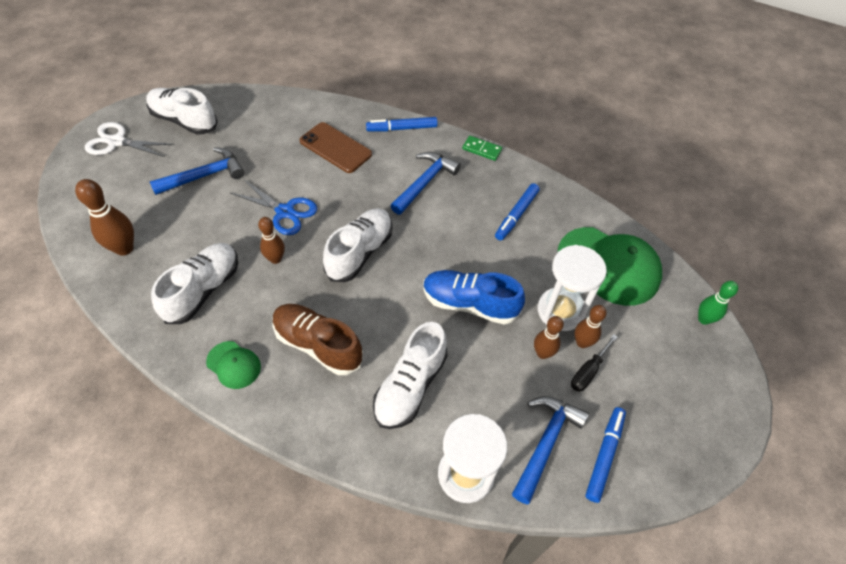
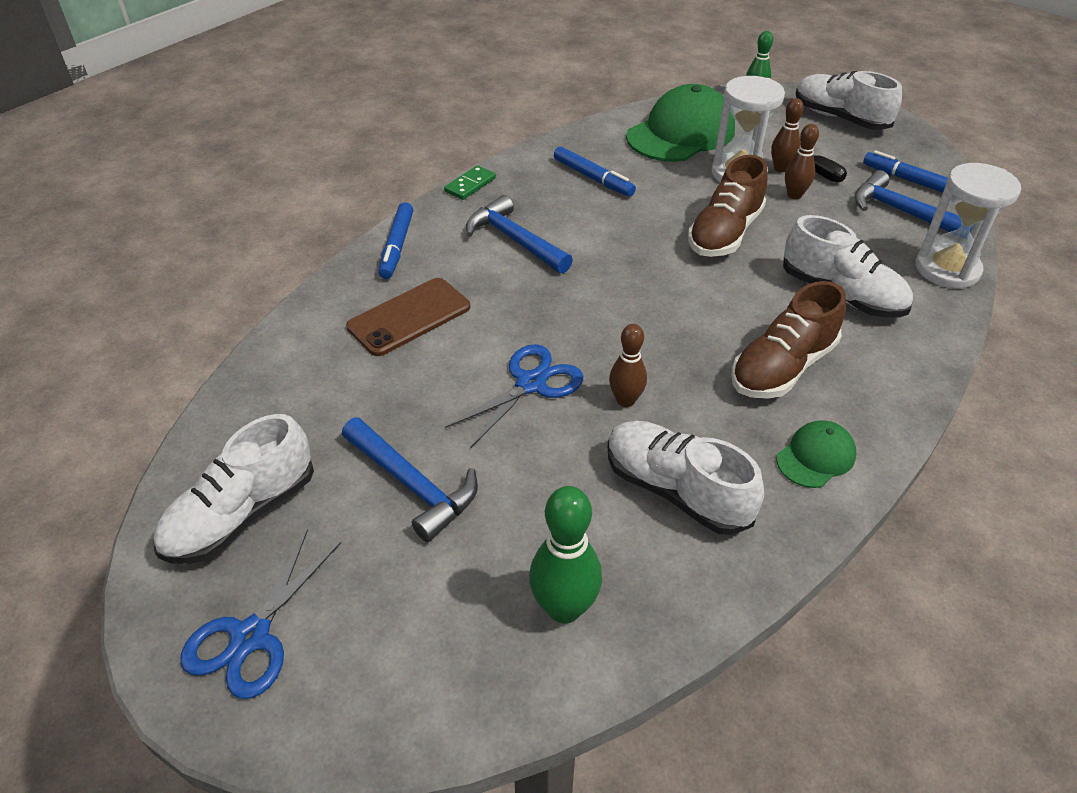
camera: 75 degrees left, 10 degrees down
(117, 142) = (251, 636): white scissors -> blue scissors
(124, 248) = (564, 608): brown bowling pin -> green bowling pin
(204, 176) = (412, 485): blue hammer -> blue hammer turned 150 degrees clockwise
(360, 252) = (628, 313): white shoe -> white shoe (839, 118)
(469, 304) = (724, 233): blue shoe -> brown shoe

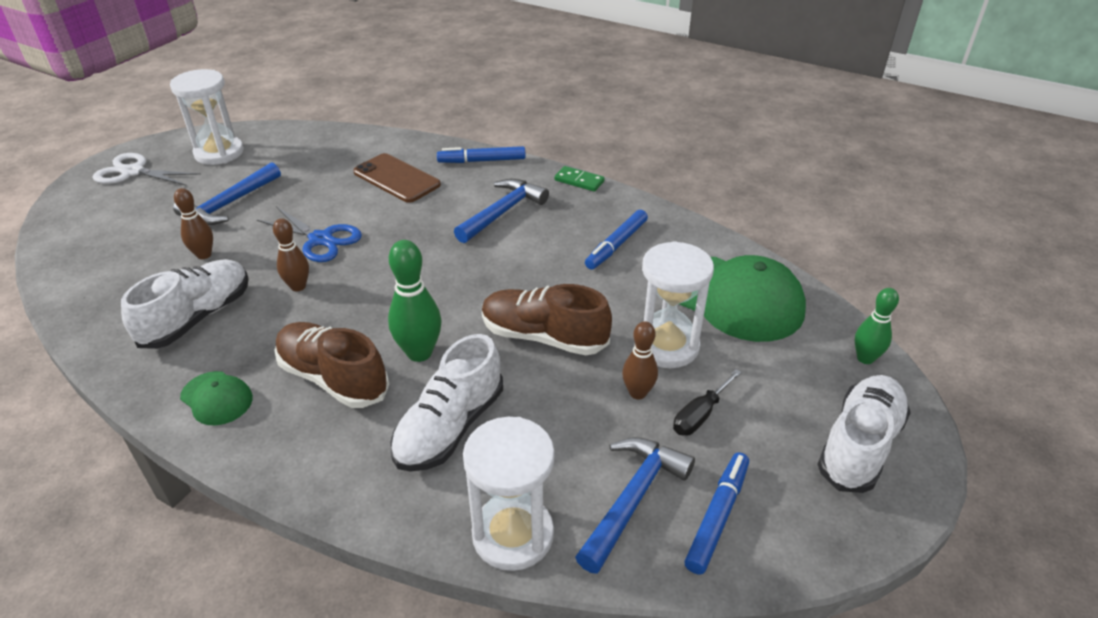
camera: 80 degrees right, 5 degrees down
(241, 515) = (219, 153): white shoe -> white hourglass
(251, 636) = (133, 172): blue scissors -> white scissors
(564, 608) = (111, 274): green bowling pin -> green bowling pin (419, 353)
(781, 168) = (694, 382): brown bowling pin -> brown bowling pin (204, 255)

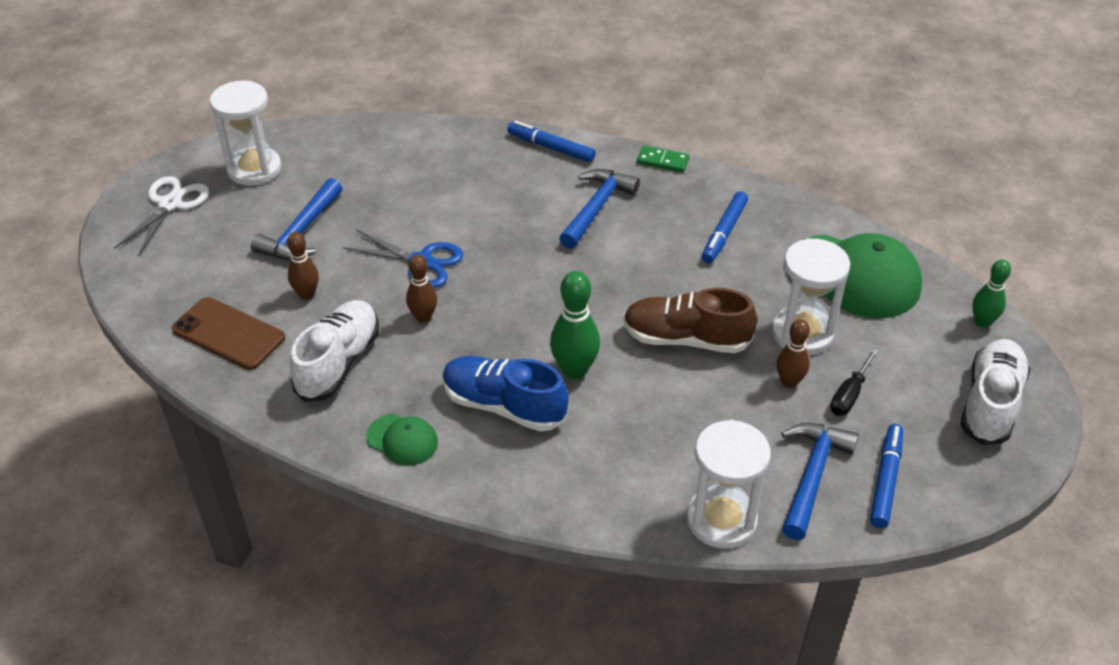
camera: 10 degrees left, 5 degrees up
(133, 172) = (170, 204): white scissors -> white scissors turned 105 degrees clockwise
(333, 378) = (503, 406): brown shoe -> blue shoe
(396, 178) = (468, 180): brown phone -> brown phone (228, 334)
(449, 427) = (631, 436): white shoe -> none
(482, 161) = (551, 147): blue marker -> blue marker turned 45 degrees clockwise

